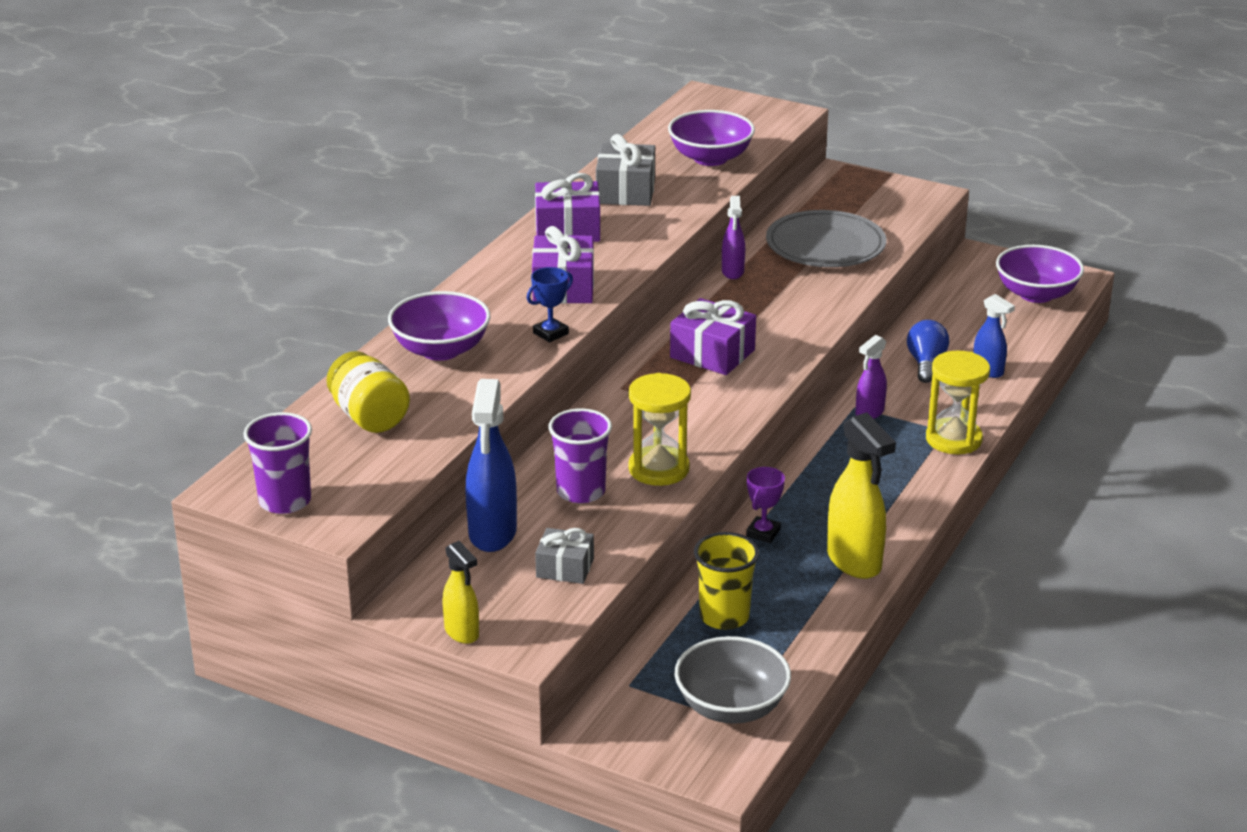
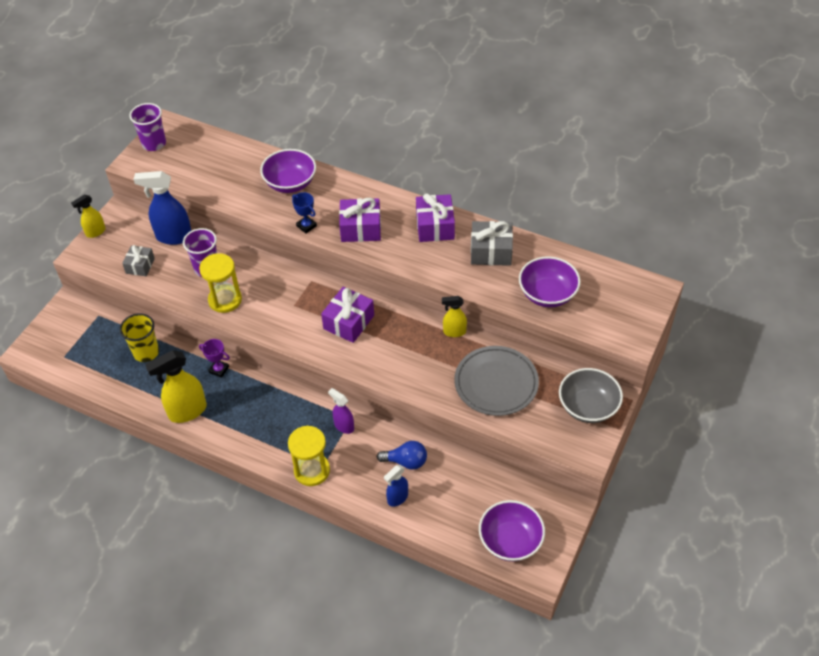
camera: 90 degrees right, 20 degrees up
(369, 417) = (225, 163): yellow jar -> none
(731, 707) = (73, 355): grey bowl -> grey bowl (588, 407)
(732, 272) = (454, 332): purple spray bottle -> yellow spray bottle

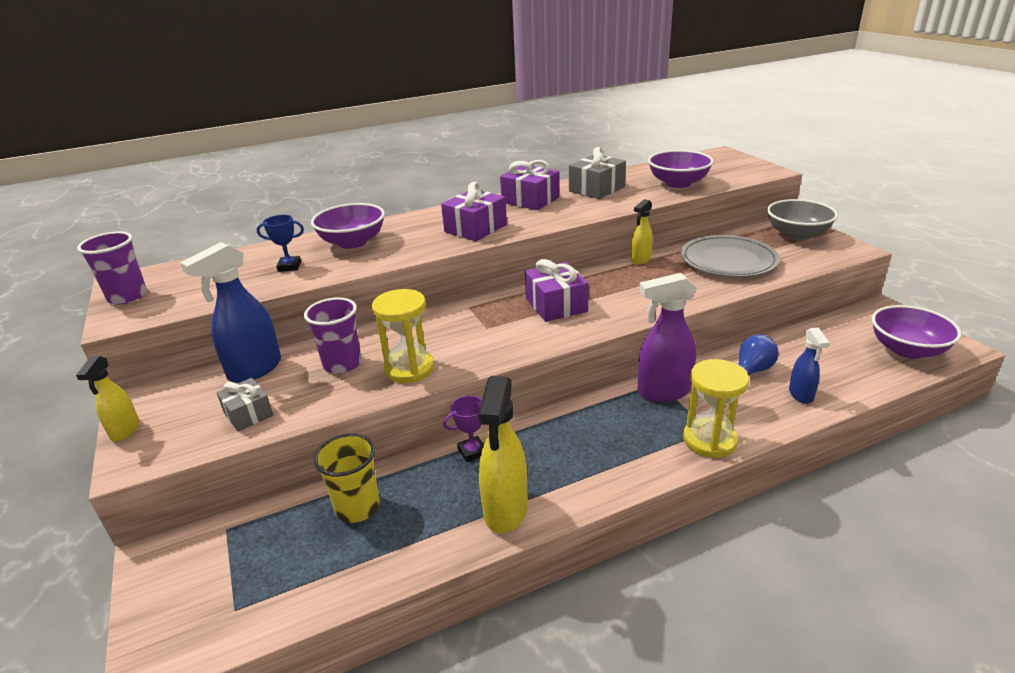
camera: 50 degrees left, 20 degrees down
(306, 226) = (424, 251): blue trophy -> blue trophy (289, 266)
(344, 426) = (663, 392): purple spray bottle -> purple spray bottle, size x1.74

